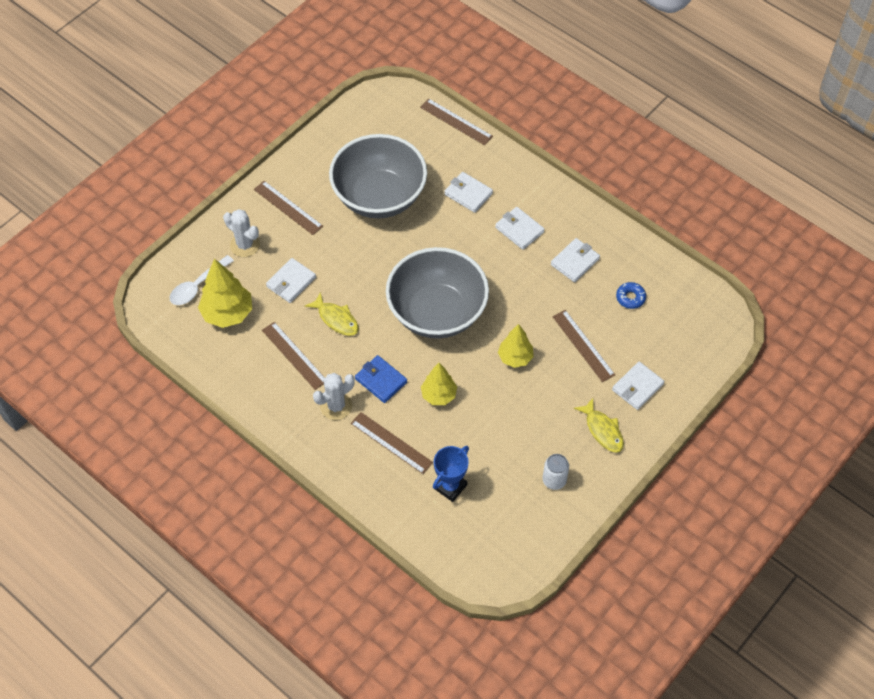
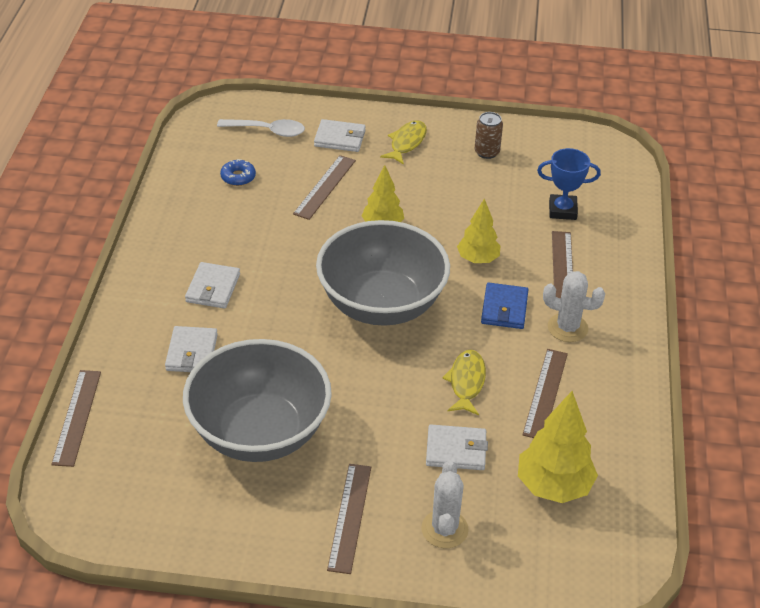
camera: 125 degrees left, 15 degrees down
(197, 286) = (546, 542): white spoon -> white spoon (267, 131)
(554, 480) = (487, 152): white can -> brown can
(575, 261) = (223, 230): white wallet -> none

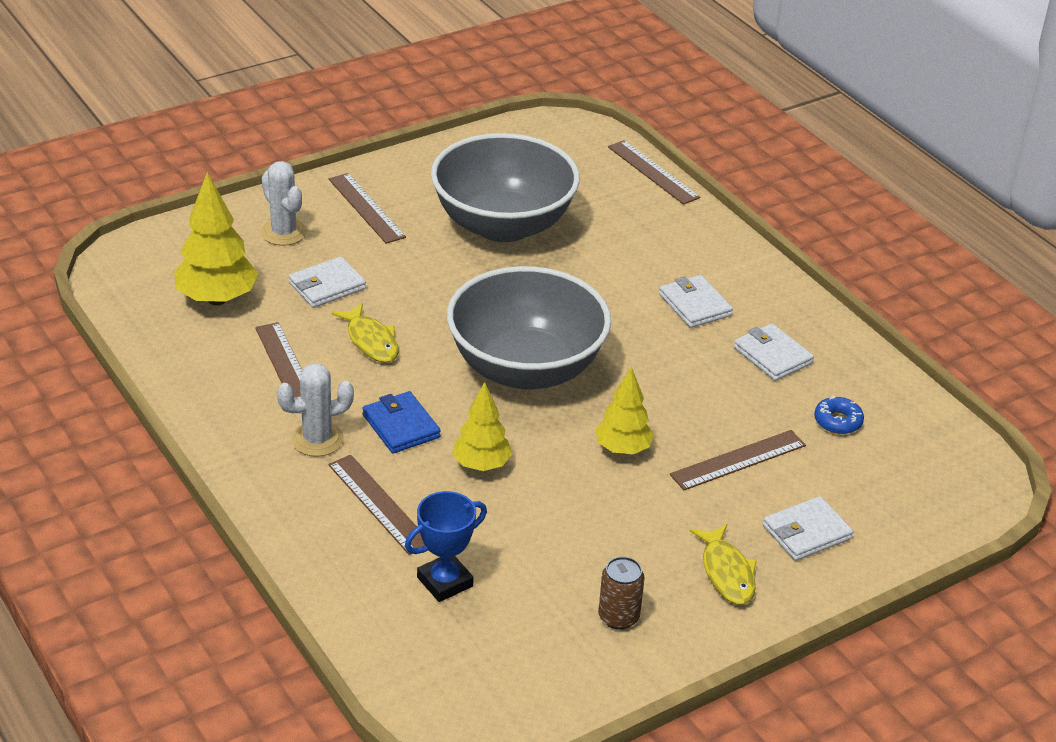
camera: 140 degrees right, 5 degrees down
(192, 352) = (635, 250): white wallet -> white wallet (772, 356)
(267, 131) = (894, 495): white spoon -> none
(324, 187) = (738, 460): brown ruler -> brown ruler turned 75 degrees clockwise

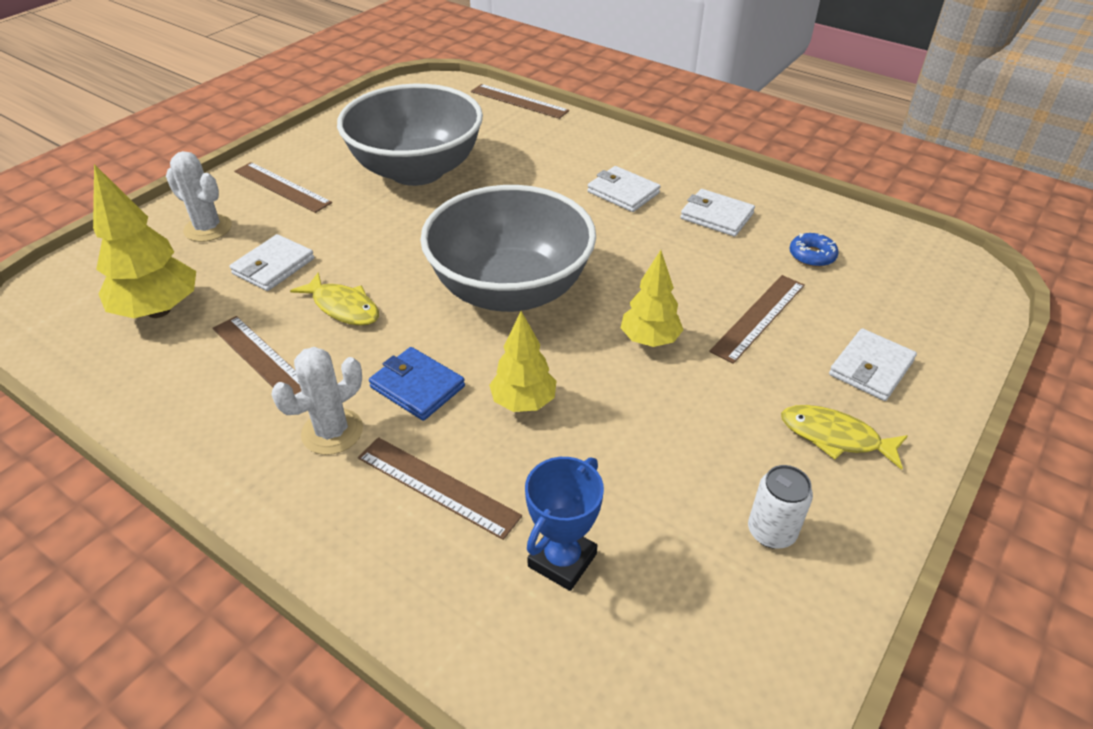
camera: 20 degrees left, 5 degrees up
(618, 617) = (771, 531): brown can -> white can
(726, 572) = (835, 437): yellow fish -> yellow fish turned 150 degrees clockwise

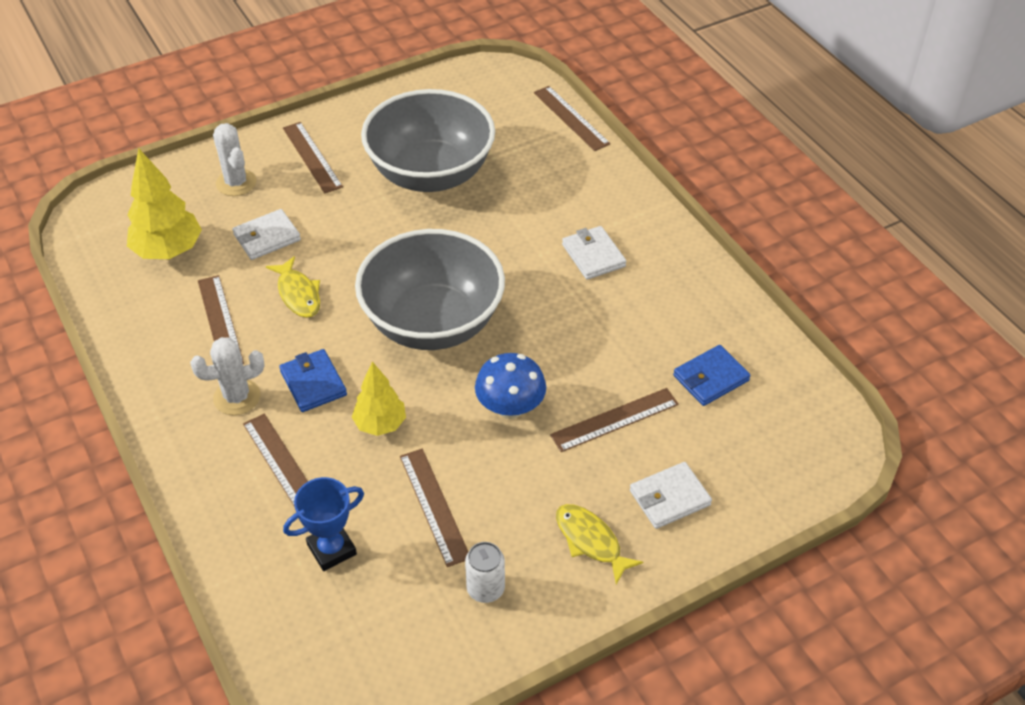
camera: 25 degrees right, 5 degrees up
(645, 464) = (434, 506): none -> brown ruler
(649, 340) = (510, 407): yellow tree -> blue mushroom
(716, 216) = (658, 308): white wallet -> none
(812, 256) = (711, 378): blue donut -> blue wallet

